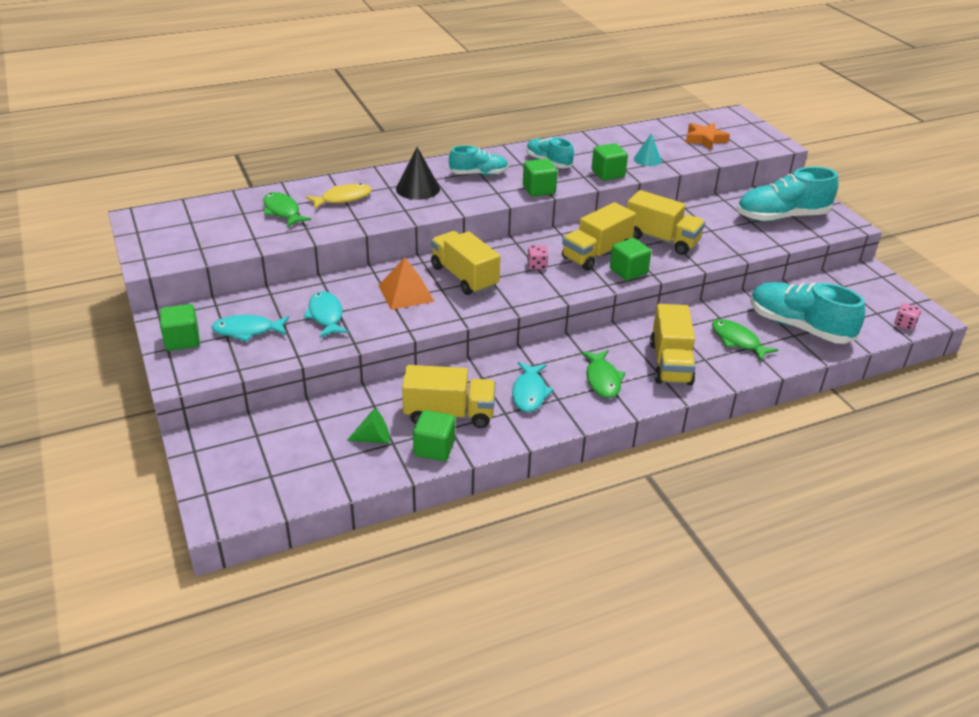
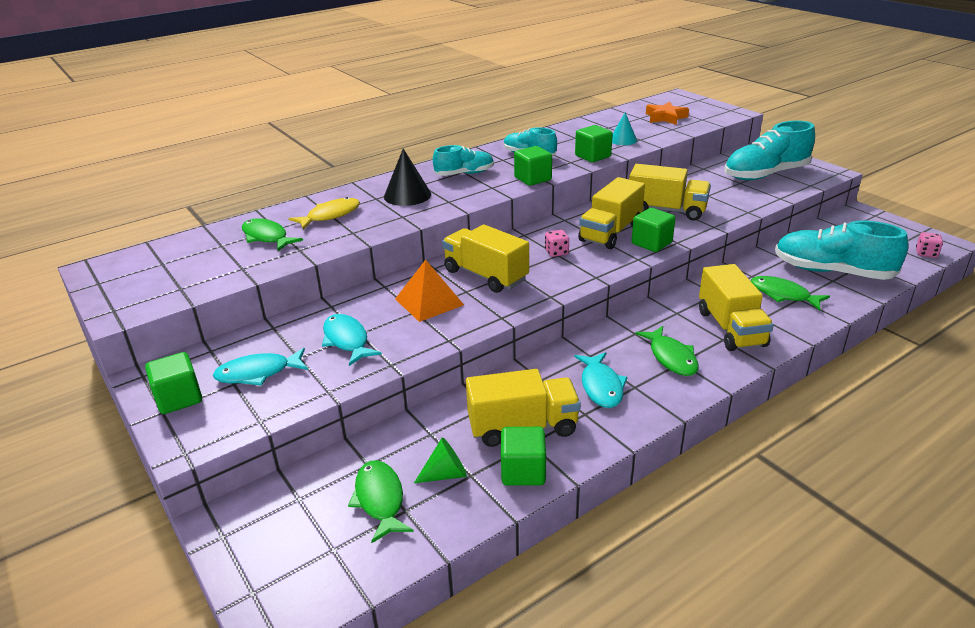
camera: 10 degrees left, 5 degrees down
(316, 448) = (380, 500): none -> green fish

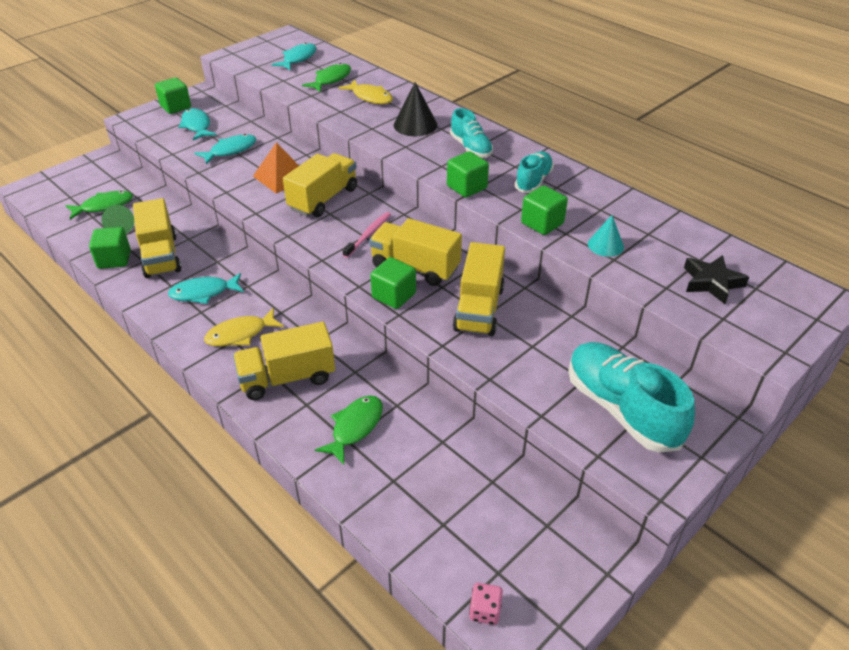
camera: 80 degrees right, 10 degrees up
(185, 258) = (298, 58): none -> turquoise fish
(556, 252) = (368, 234): pink dice -> pink toothbrush
(665, 117) = (711, 282): orange star -> black star
(671, 357) = (240, 334): green fish -> yellow fish
(832, 271) = (415, 483): turquoise shoe -> none

